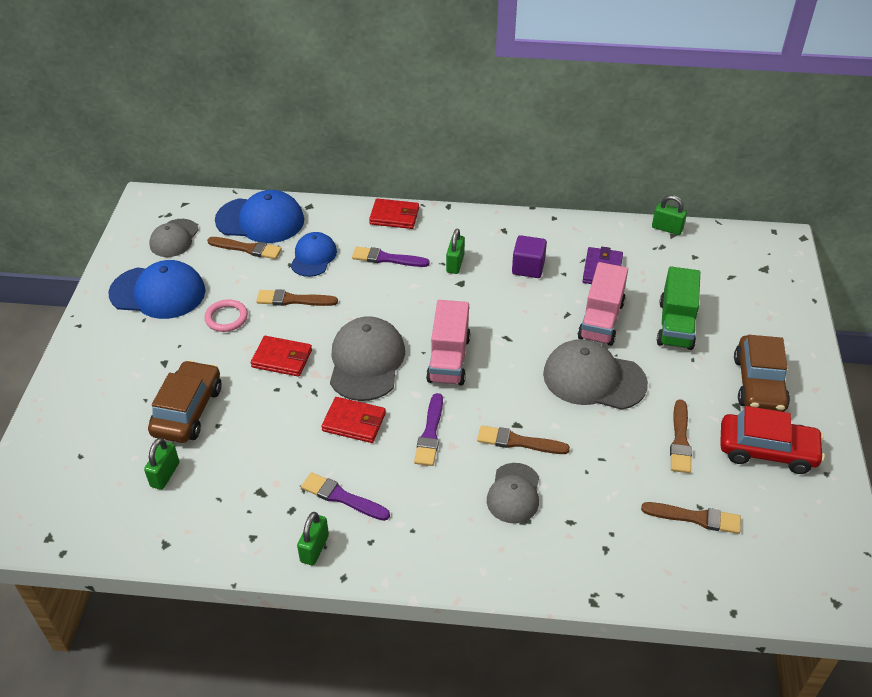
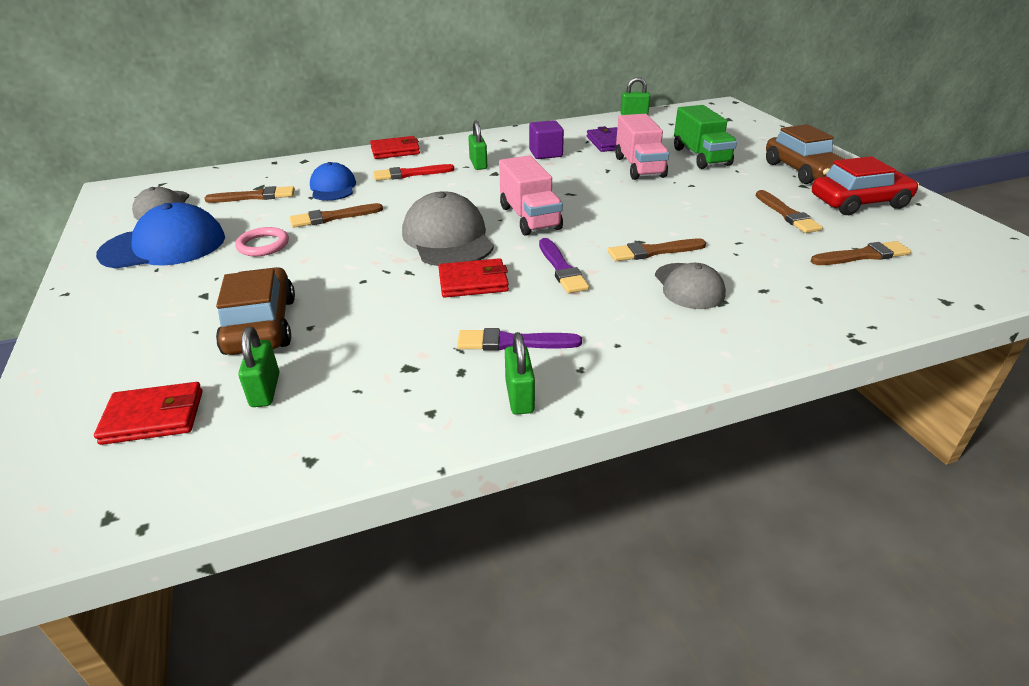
camera: 25 degrees left, 10 degrees down
(260, 220) = (257, 177): blue cap -> none
(282, 359) = (351, 258): red wallet -> red wallet (153, 417)
(387, 258) = (410, 174): purple brush -> red brush
(593, 379) = (673, 198): grey cap -> none

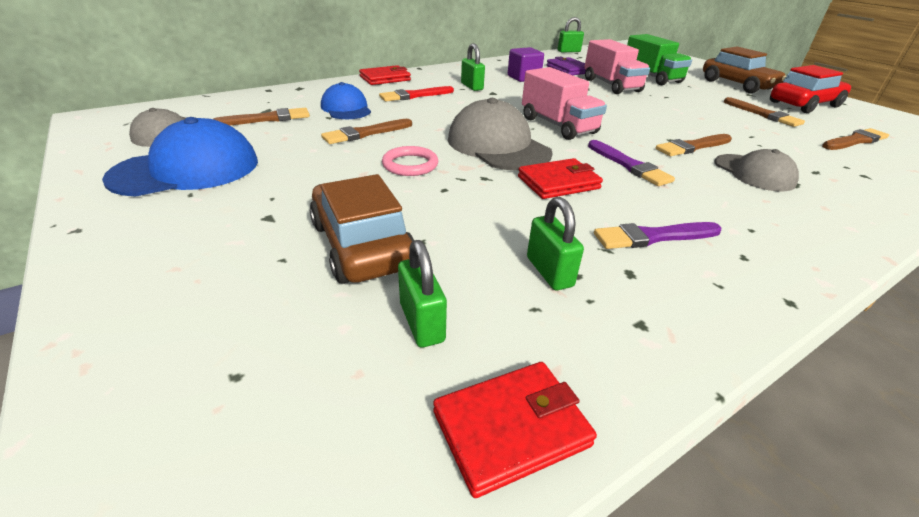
camera: 15 degrees left, 0 degrees up
(153, 417) = (289, 382): red wallet -> red wallet (511, 429)
(263, 245) = (307, 162): pink ring -> pink ring (410, 165)
(519, 397) = (716, 293): green padlock -> green padlock (549, 272)

